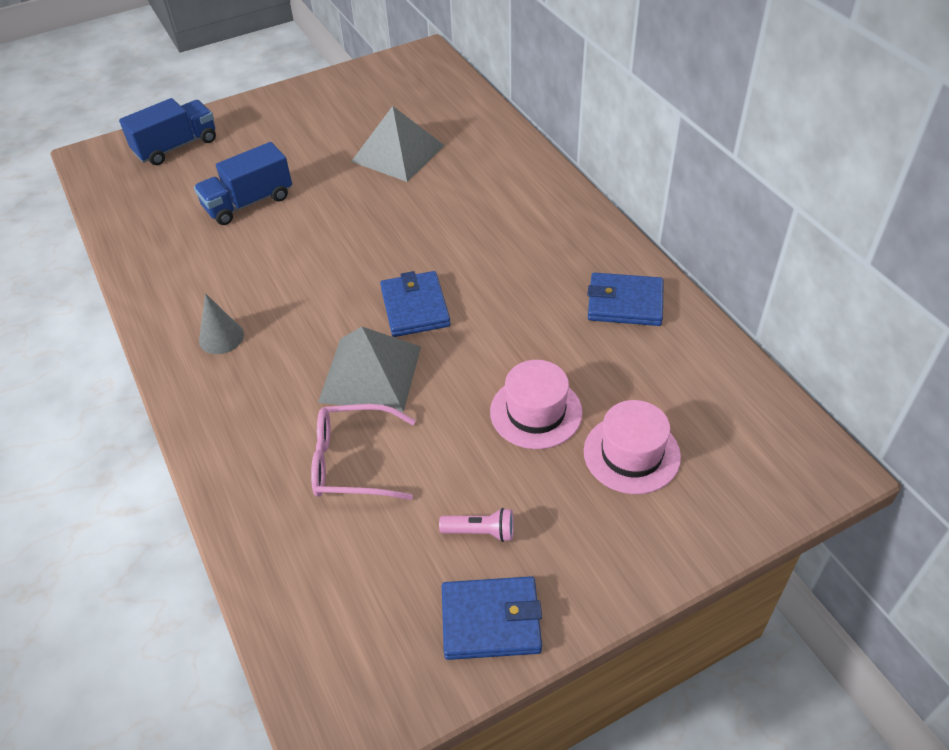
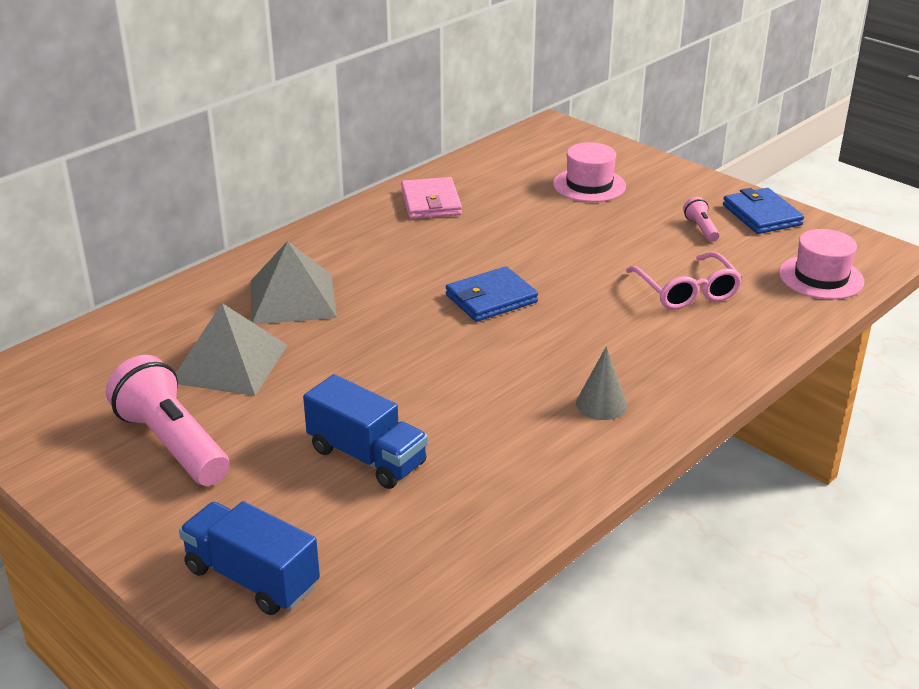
camera: 110 degrees left, 15 degrees down
(320, 125) = (172, 444): none -> pink flashlight
(370, 373) = (588, 304): grey pyramid -> grey pyramid (292, 298)
(536, 412) = (576, 224): pink hat -> pink hat (821, 277)
(625, 303) = (431, 202): blue wallet -> pink wallet

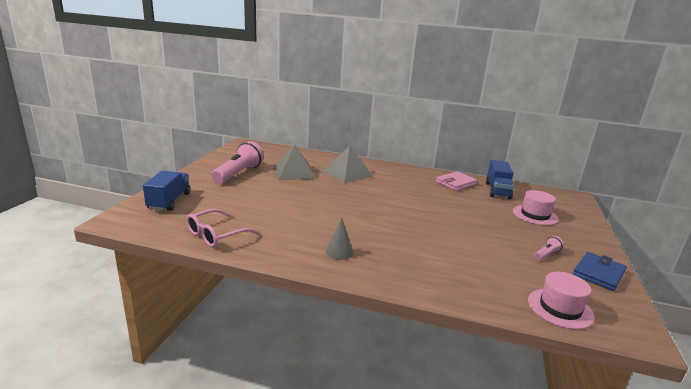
camera: 60 degrees right, 10 degrees down
(367, 456) = (255, 206): blue truck -> blue truck (497, 190)
(491, 299) = (396, 210): blue wallet -> none
(686, 291) = (473, 260): pink glasses -> pink glasses (216, 235)

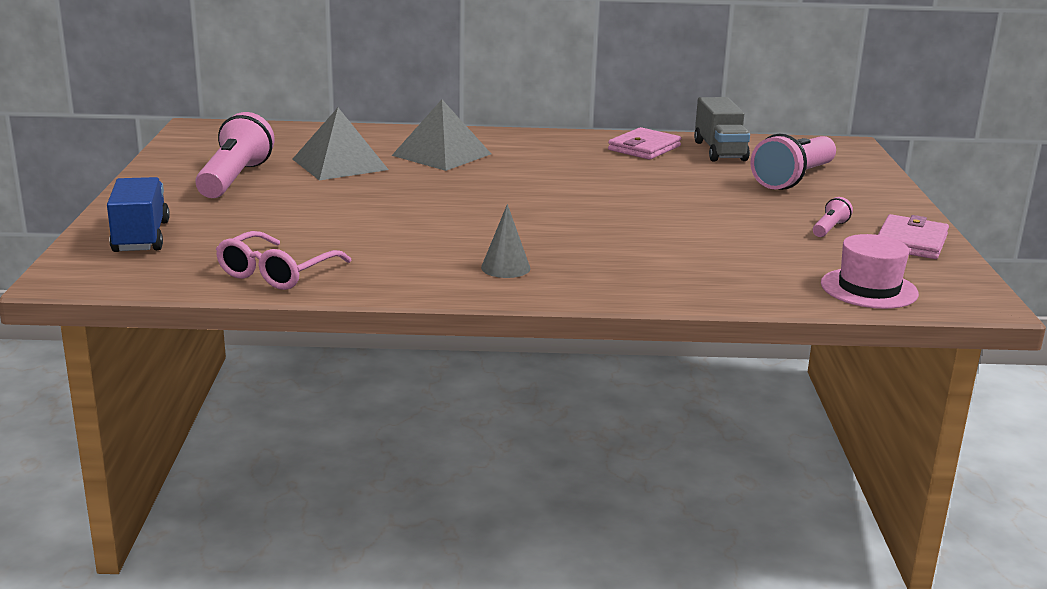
camera: 15 degrees left, 0 degrees up
(497, 190) = (720, 151): blue truck -> grey truck
(535, 215) = (794, 179): pink hat -> pink flashlight
(598, 273) = (911, 242): blue wallet -> pink wallet

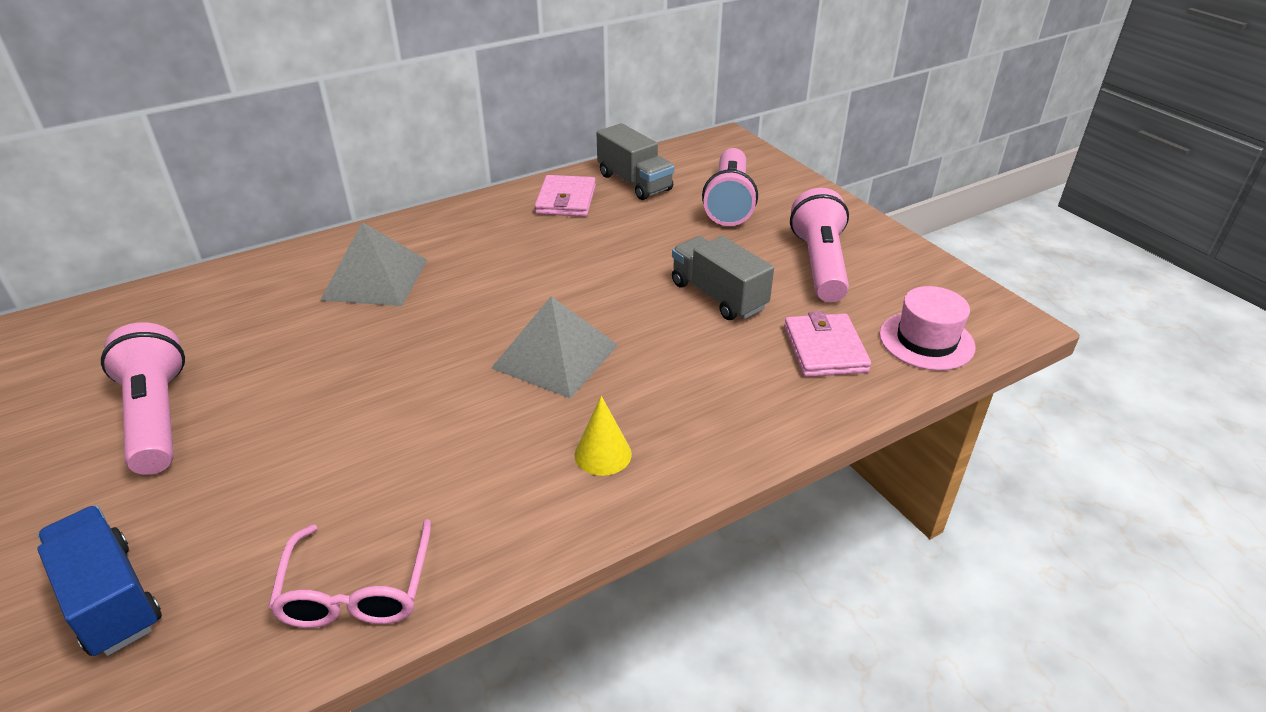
camera: 30 degrees left, 15 degrees up
(340, 164) = (271, 338): grey pyramid -> grey pyramid (555, 356)
(505, 268) = (603, 454): grey cone -> yellow cone
(707, 223) = (718, 296): none -> grey truck
(829, 229) = (820, 264): pink flashlight -> pink flashlight, size x2.20
(911, 242) = (893, 258): pink wallet -> pink wallet (825, 349)

